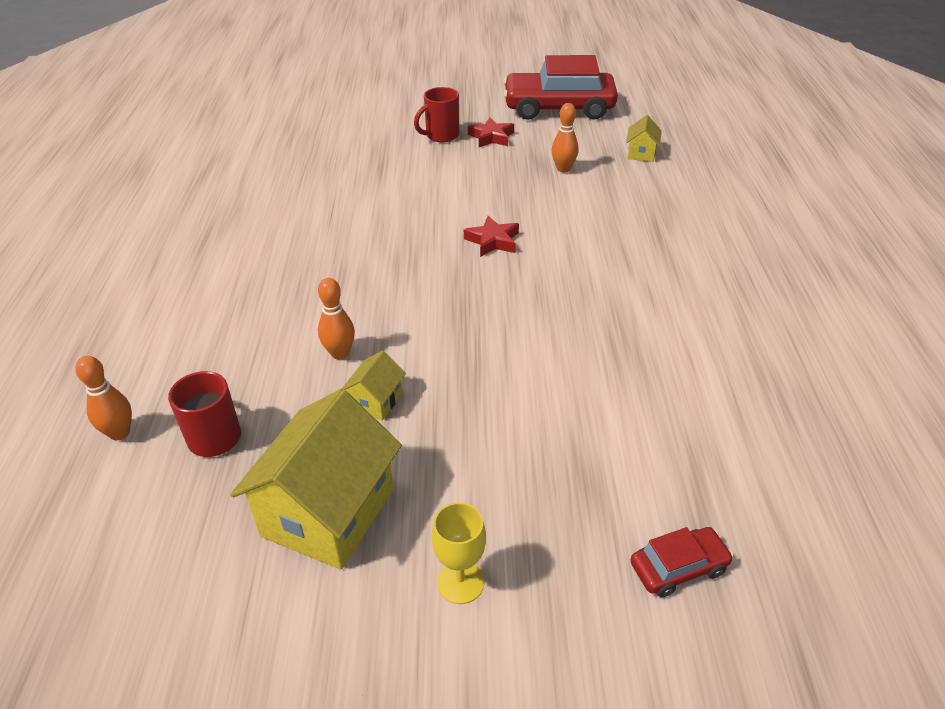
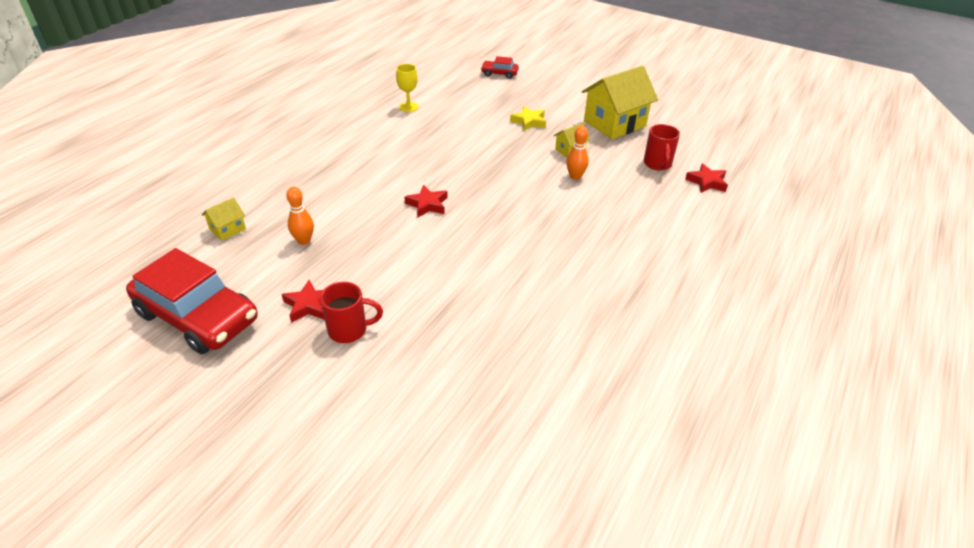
camera: 150 degrees left, 0 degrees up
(119, 433) = (707, 182): orange bowling pin -> red star
(460, 582) = (576, 93): yellow goblet -> yellow goblet (408, 107)
(489, 436) = (529, 122): none -> yellow star

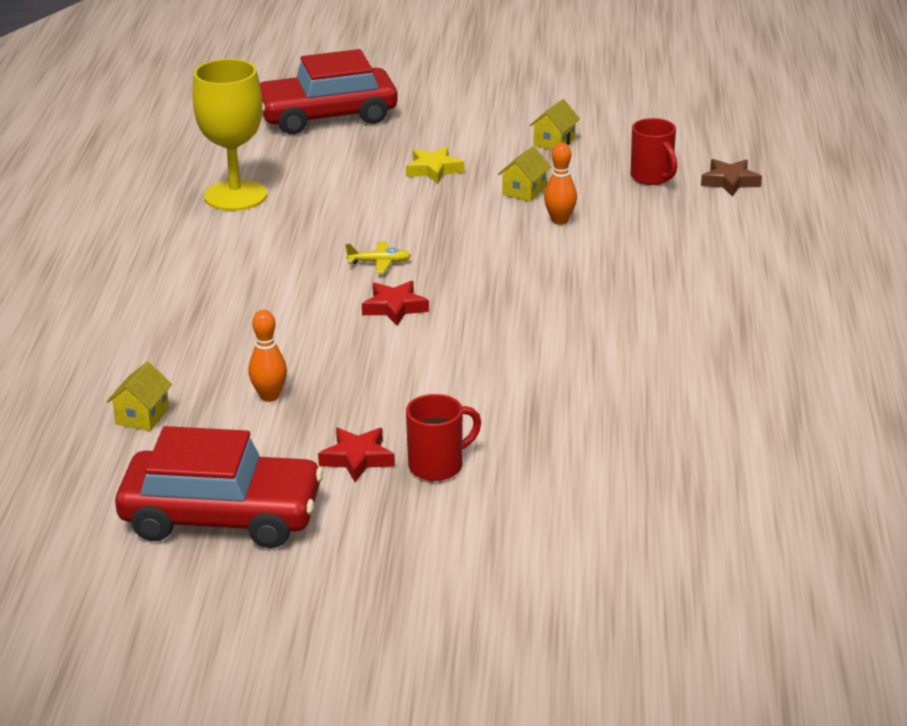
camera: 25 degrees left, 10 degrees down
(408, 107) = (235, 195): yellow goblet -> yellow goblet, size x1.94
(446, 172) = (379, 262): none -> yellow plane
(499, 73) = (327, 116): red car -> red car, size x2.25
(614, 123) = (554, 142): yellow house -> yellow house, size x0.46
(707, 182) = (730, 182): red star -> brown star

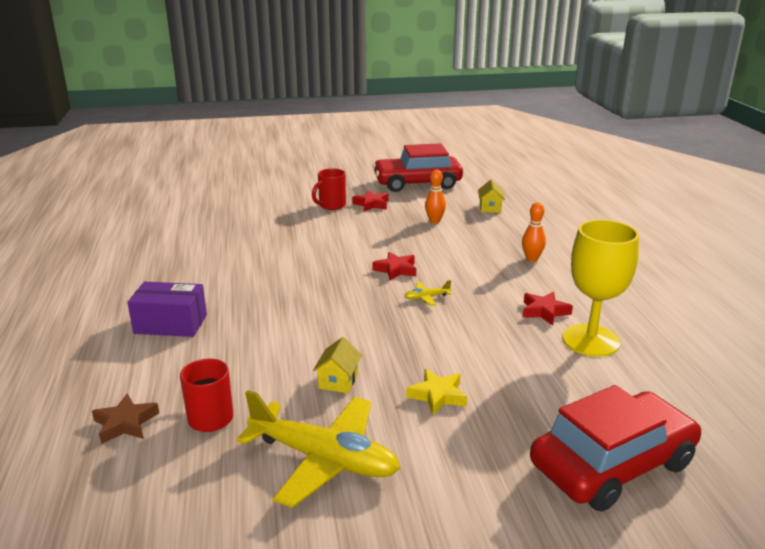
camera: 165 degrees right, 5 degrees down
(251, 229) = (544, 311): none -> red star
(554, 142) = (324, 459): yellow house -> yellow plane
(560, 220) = (297, 352): orange bowling pin -> orange bowling pin (531, 259)
(709, 267) = (170, 324): none -> purple box

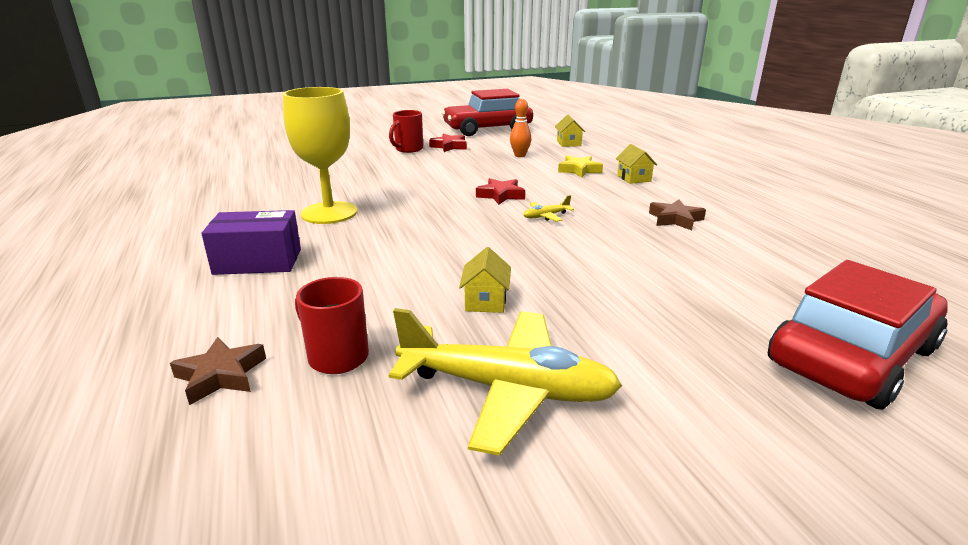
camera: 10 degrees left, 0 degrees up
(437, 395) = (609, 305): yellow star -> yellow star (579, 170)
(531, 259) = (634, 178): orange bowling pin -> yellow house
(544, 311) = (675, 219): red star -> brown star
(590, 340) = (739, 240): yellow goblet -> yellow goblet (329, 213)

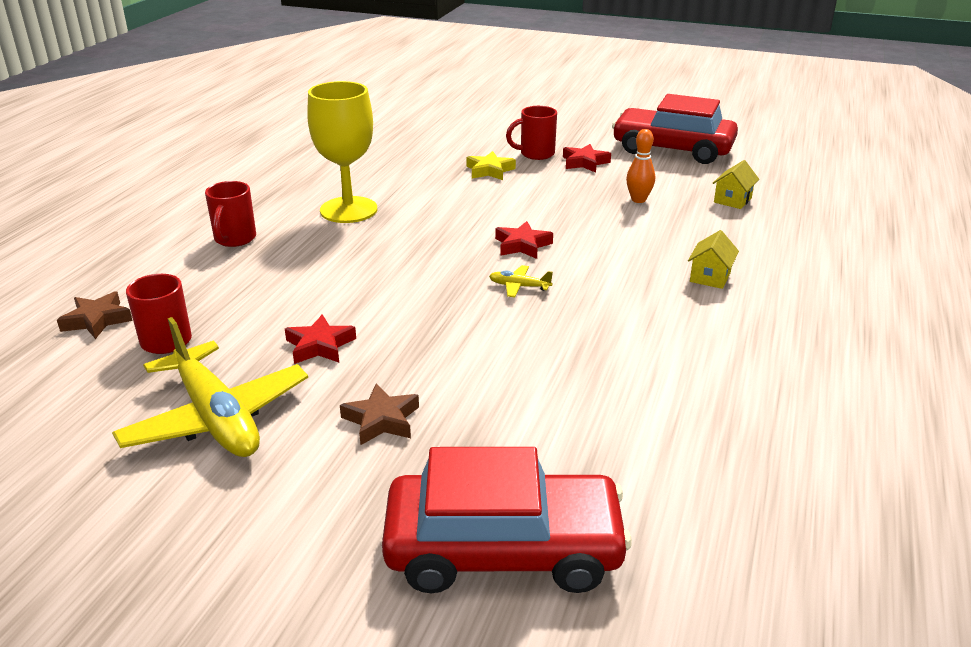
camera: 40 degrees right, 5 degrees up
(258, 261) = (234, 239): purple box -> red mug
(485, 301) = (320, 346): yellow house -> red star
(579, 170) = (667, 243): yellow star -> yellow star (489, 170)
(675, 219) = (645, 345): brown star -> brown star (381, 420)

